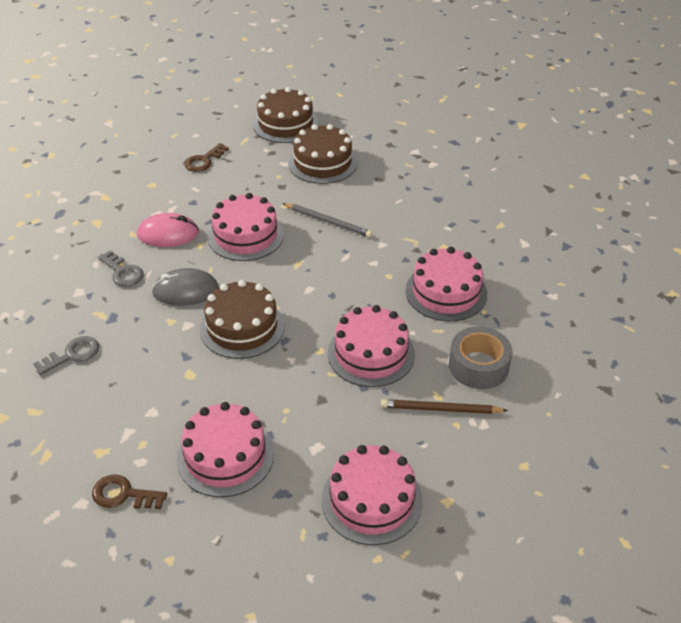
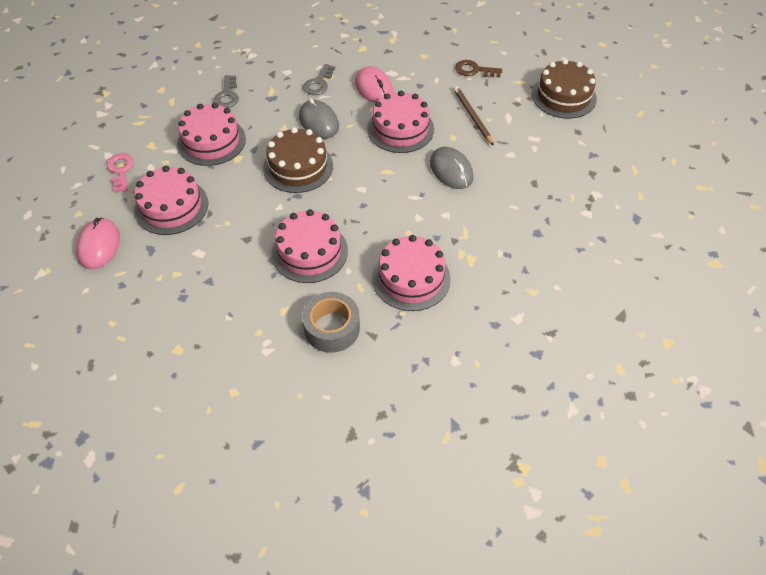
camera: 65 degrees right, 10 degrees up
(72, 355) = (227, 95): grey key -> grey key turned 60 degrees clockwise
(123, 494) = (121, 170): brown key -> pink key
(243, 546) = (99, 245): none -> pink mouse
(322, 162) = (528, 139): brown cake -> none
(328, 221) = (451, 170): grey pencil -> grey mouse
(372, 500) = (162, 302): pink cake -> pink cake (211, 141)
(441, 409) = (270, 317): brown pencil -> brown pencil (472, 116)

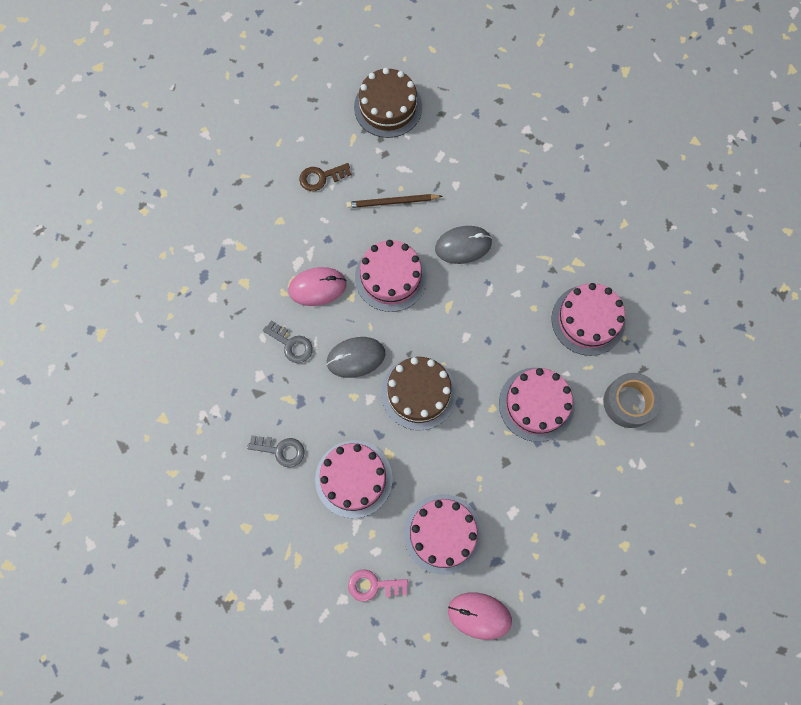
camera: 75 degrees left, 20 degrees up
(474, 70) = (321, 177): brown key -> brown key turned 45 degrees clockwise

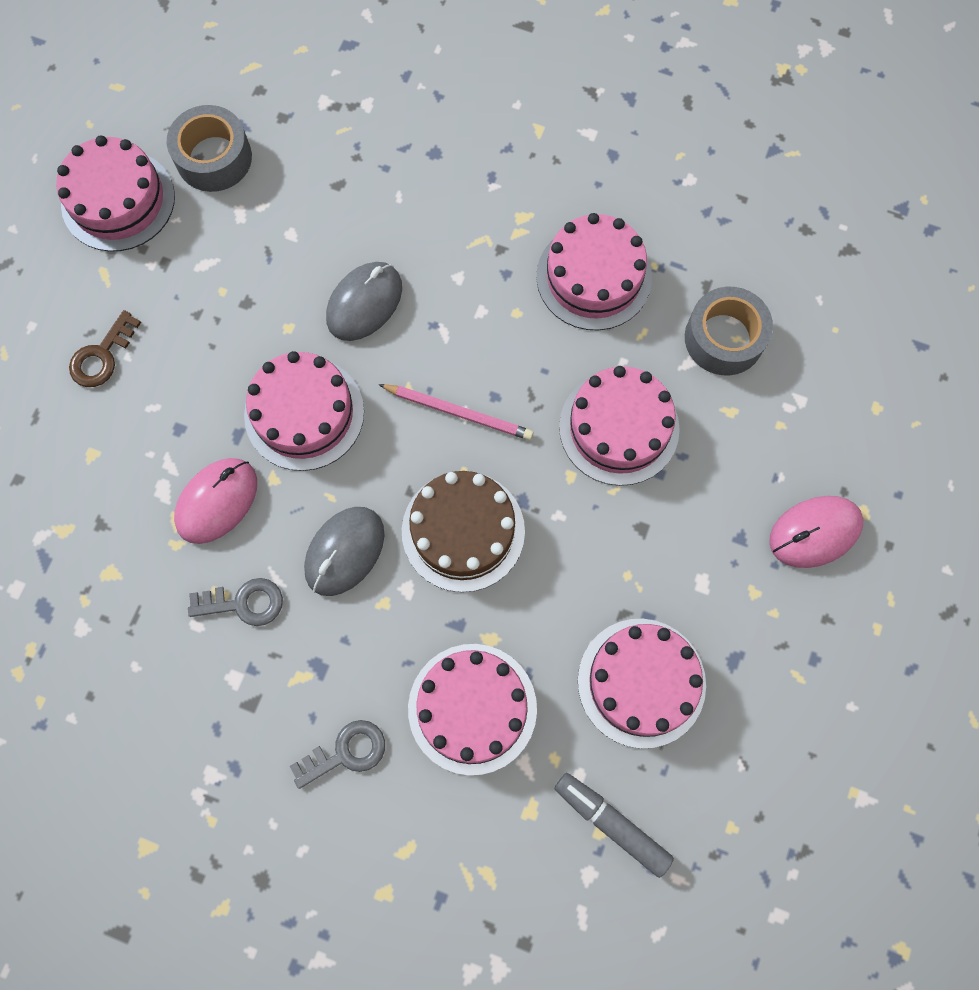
camera: 40 degrees left, 0 degrees up
(373, 585) = (611, 823): pink key -> grey marker
(388, 107) = (118, 200): brown cake -> pink cake
(392, 202) = (226, 316): brown pencil -> none
(449, 119) = (214, 158): none -> grey tape
(464, 334) = (458, 412): none -> pink pencil
(479, 615) = (770, 745): pink mouse -> pink mouse (814, 532)

